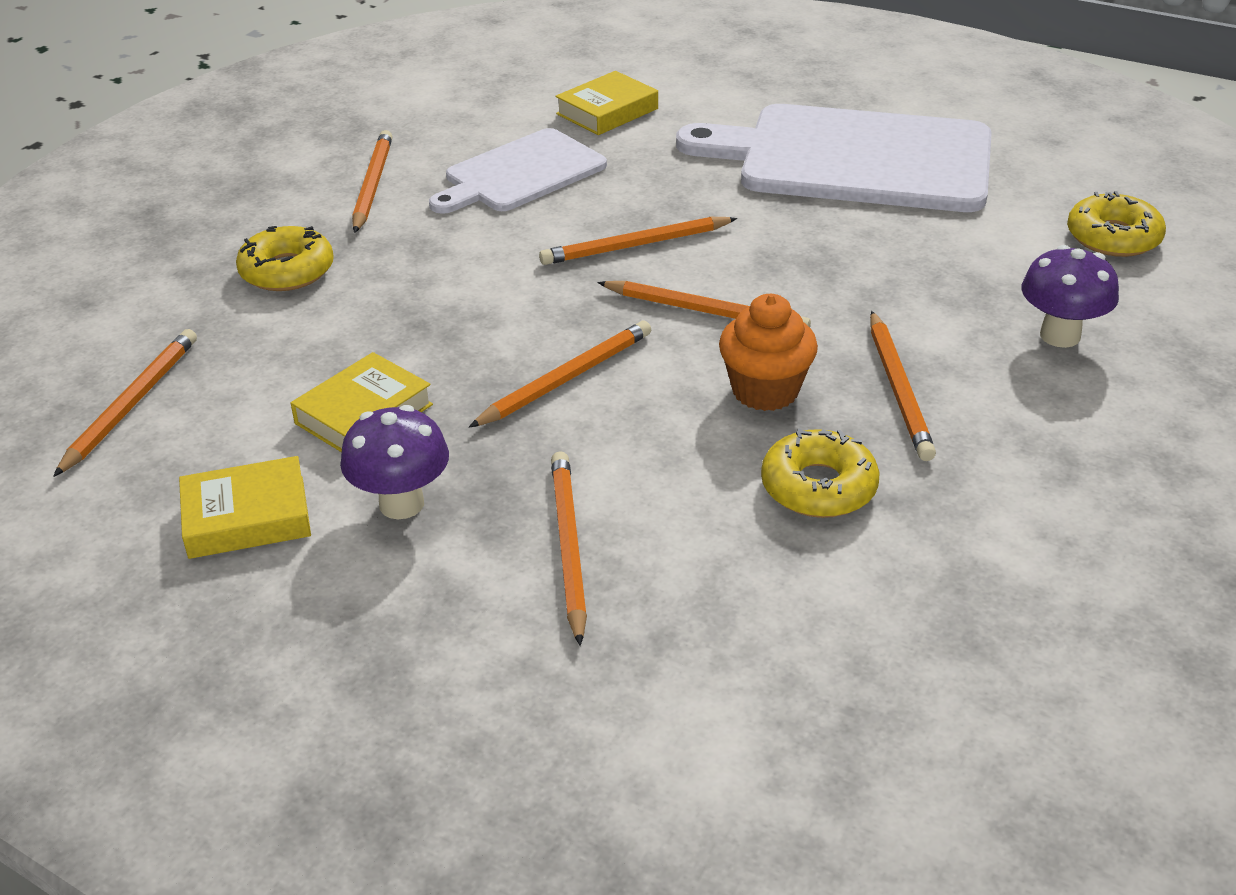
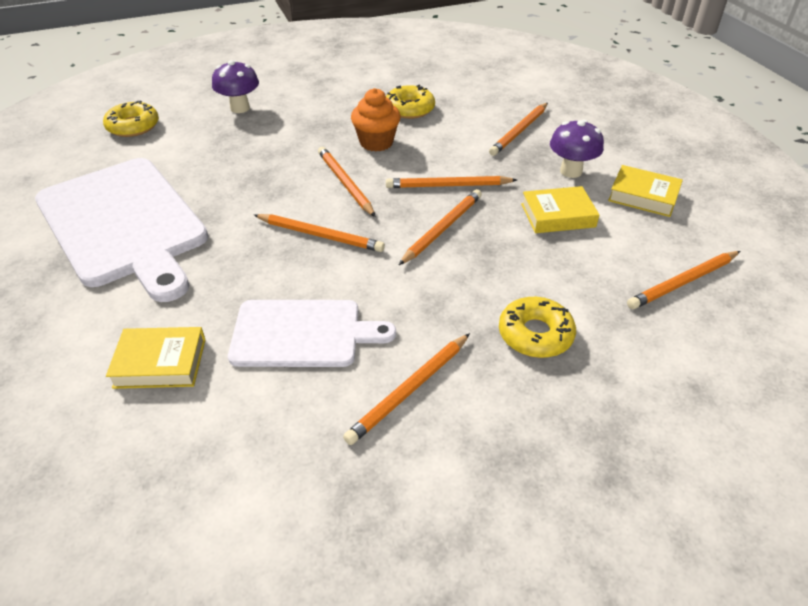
camera: 140 degrees left, 5 degrees up
(898, 389) = (329, 120): orange pencil -> orange pencil (442, 229)

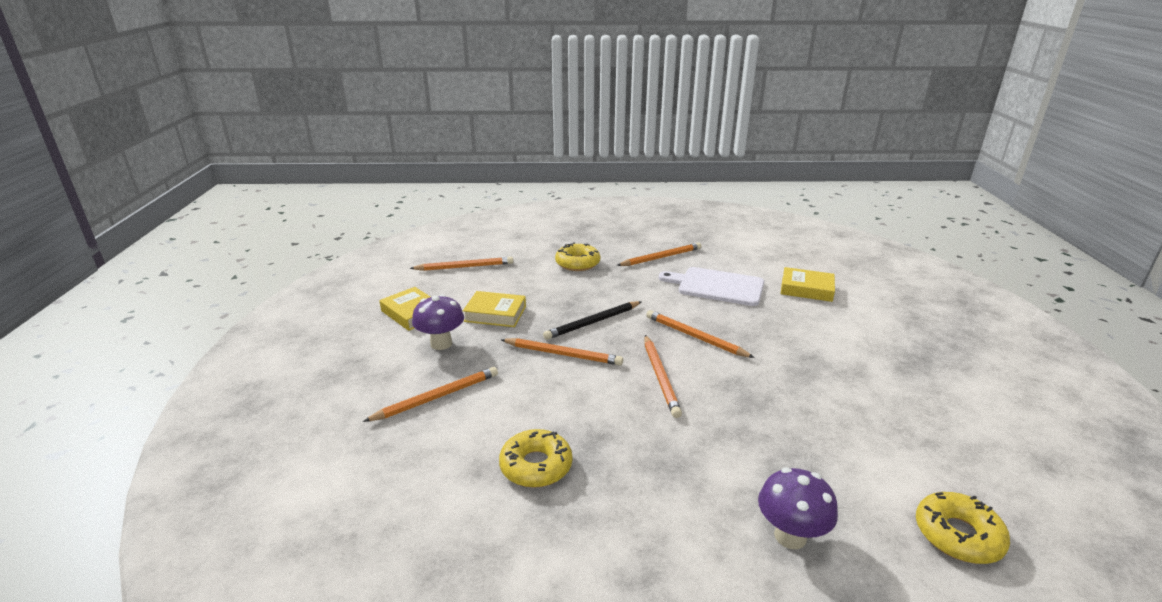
camera: 160 degrees left, 15 degrees down
(123, 224) = (882, 381): white cutting board -> none
(376, 142) = (607, 419): orange cupcake -> none
(442, 229) = (593, 322): orange pencil -> black pencil

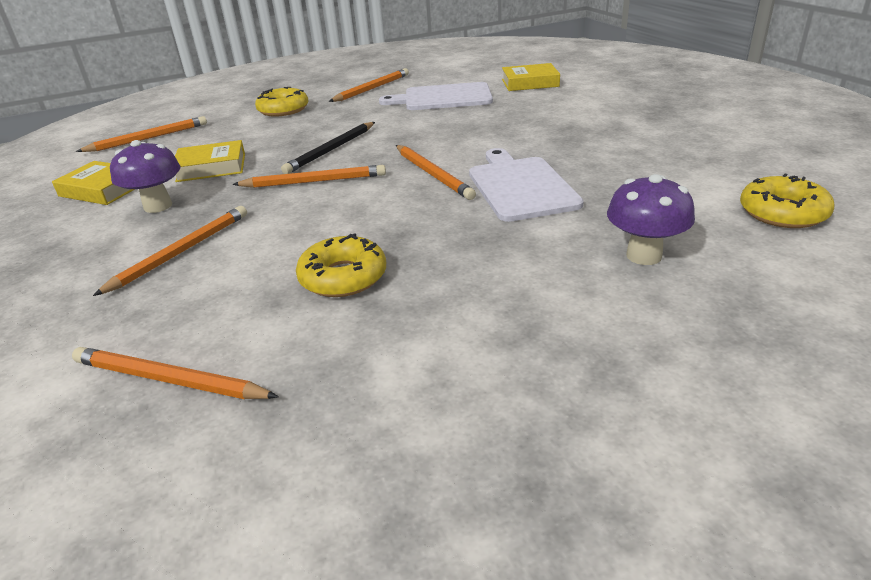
camera: 20 degrees left, 5 degrees up
(695, 337) = (448, 137): orange pencil -> orange pencil (170, 379)
(727, 416) = (520, 186): none -> white cutting board

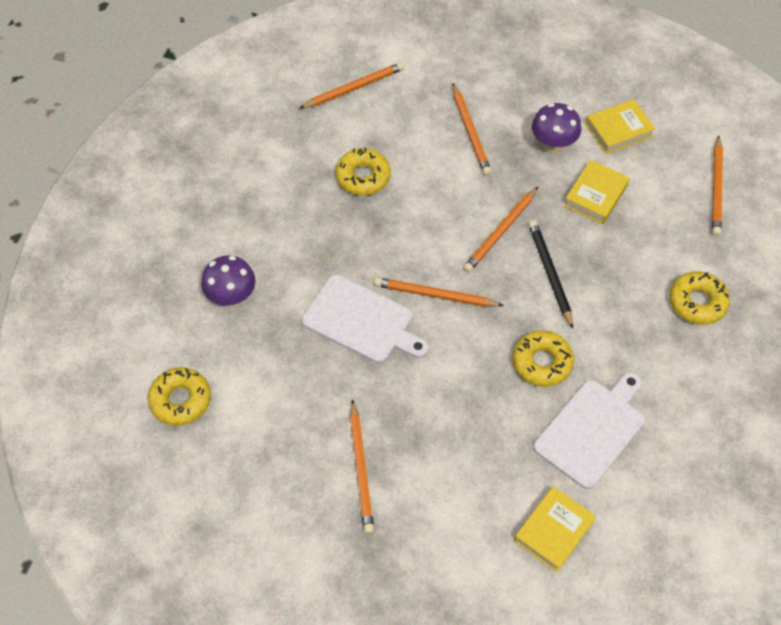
camera: 130 degrees right, 25 degrees up
(372, 89) = (690, 402): orange pencil -> orange pencil (361, 469)
(421, 123) = (542, 362): none -> yellow donut

